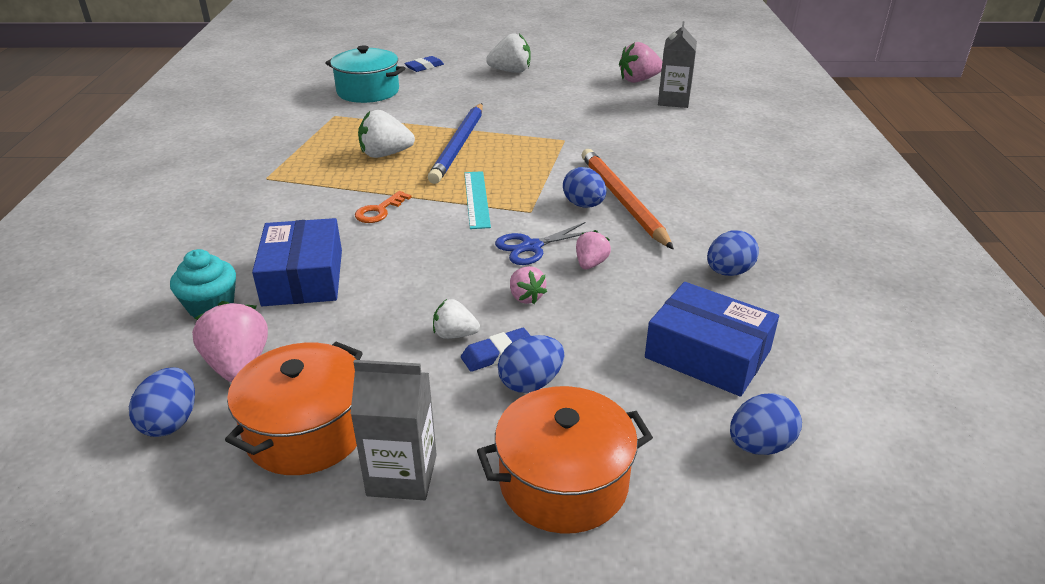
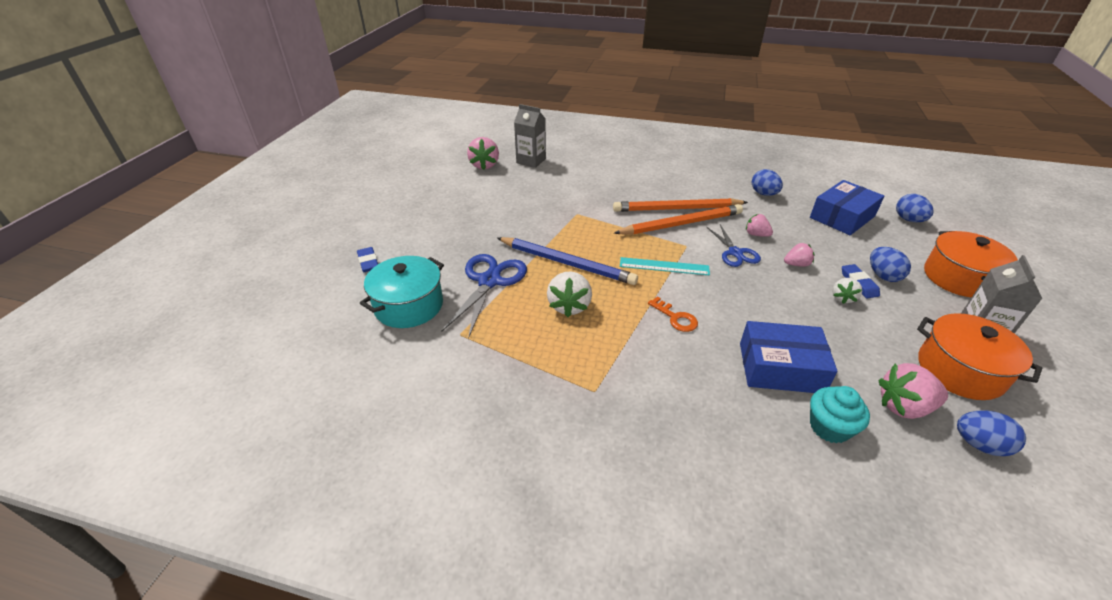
camera: 75 degrees left, 5 degrees up
(413, 115) = (489, 281): none -> blue scissors
(511, 71) = (421, 216): white strawberry -> none
(584, 205) = (681, 224): blue egg -> orange pencil

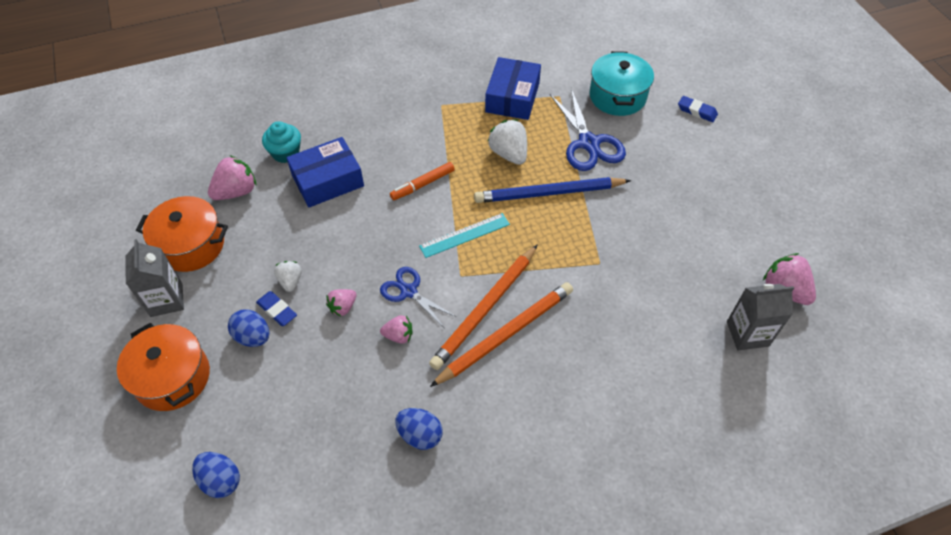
camera: 145 degrees right, 15 degrees up
(675, 318) = (423, 185): orange key -> orange marker
(842, 217) = (308, 435): blue box -> blue box (512, 97)
(979, 444) = (188, 187): blue egg -> none

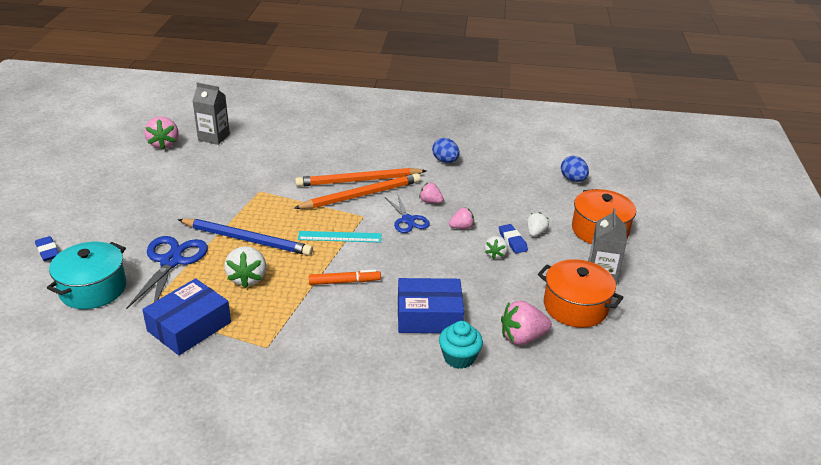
camera: 155 degrees left, 20 degrees down
(253, 337) = (535, 233): blue egg -> white strawberry

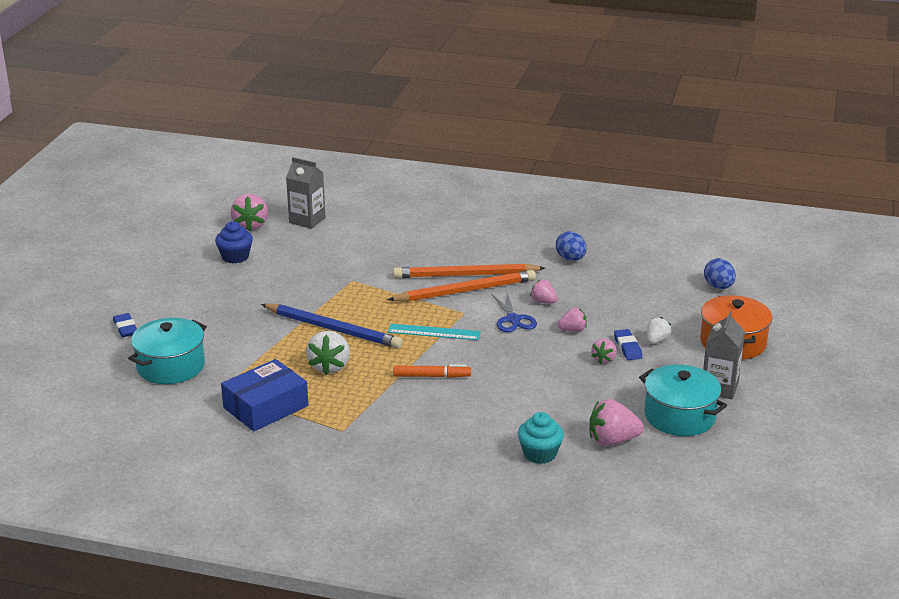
camera: 10 degrees right, 5 degrees down
(151, 174) = (235, 257): none -> blue cupcake
(171, 261) = (251, 345): blue scissors -> none
(429, 316) = (516, 414): blue box -> none
(495, 254) = (604, 360): white strawberry -> pink strawberry
(575, 307) = (680, 416): orange pot -> turquoise pot

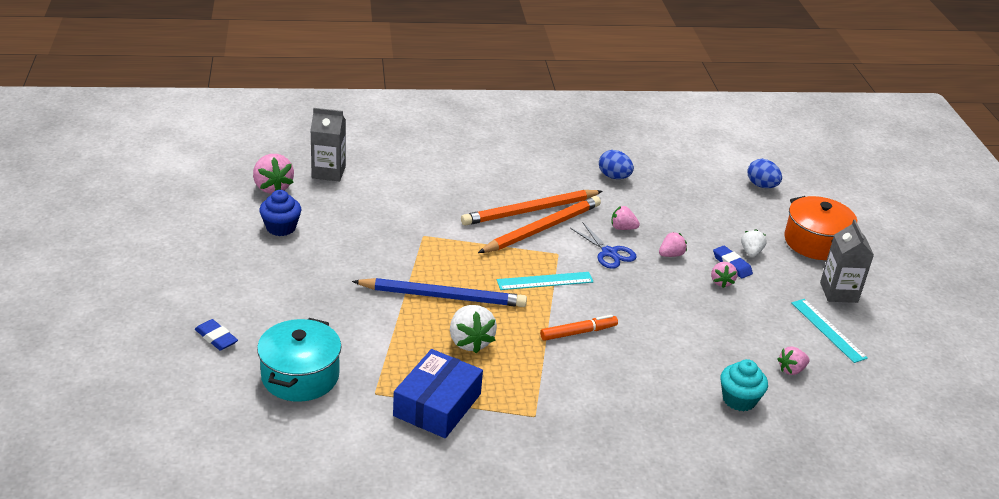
camera: 25 degrees left, 5 degrees up
(612, 441) = (791, 370): pink strawberry -> pink strawberry, size x0.60
(680, 416) = (828, 330): turquoise pot -> turquoise ruler

